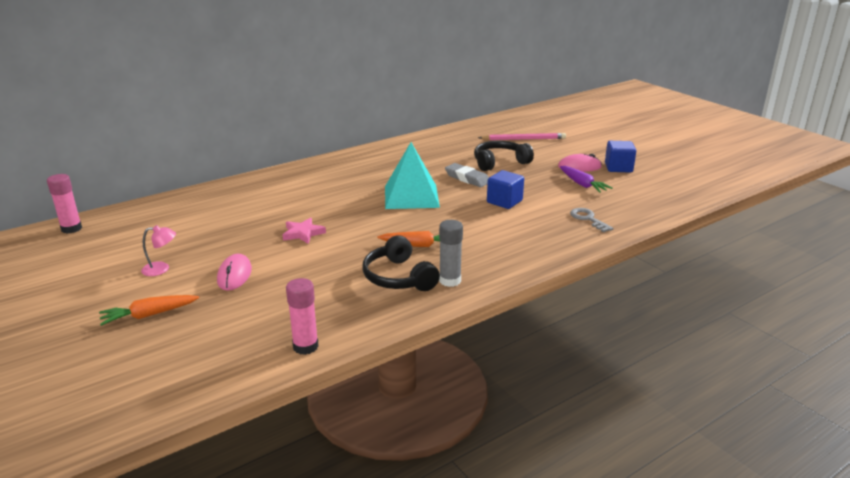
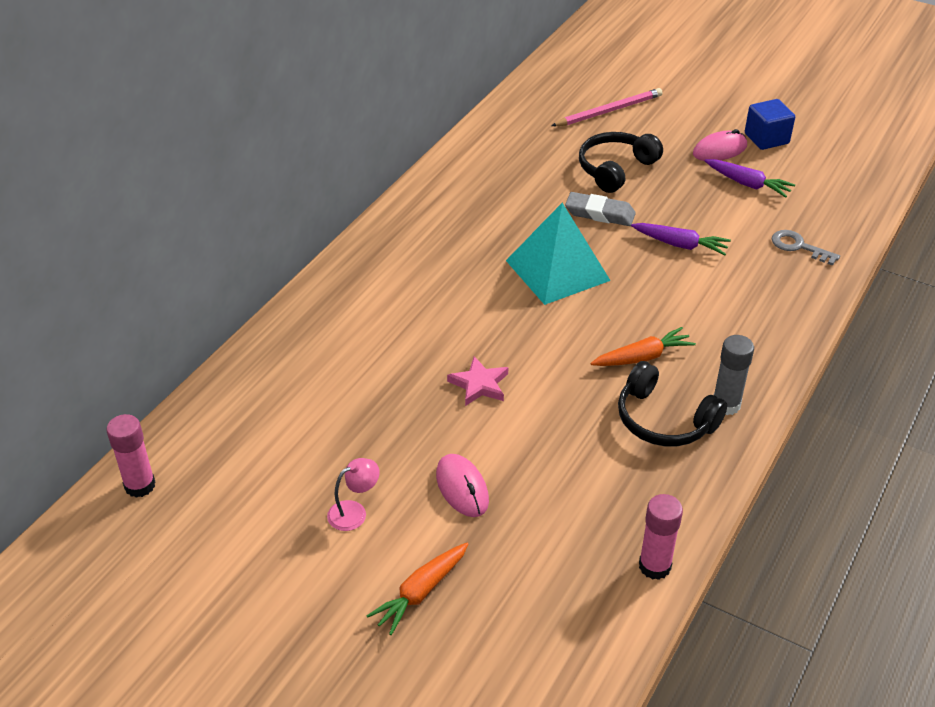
camera: 25 degrees left, 15 degrees up
(504, 201) = (680, 245): blue cube -> purple carrot

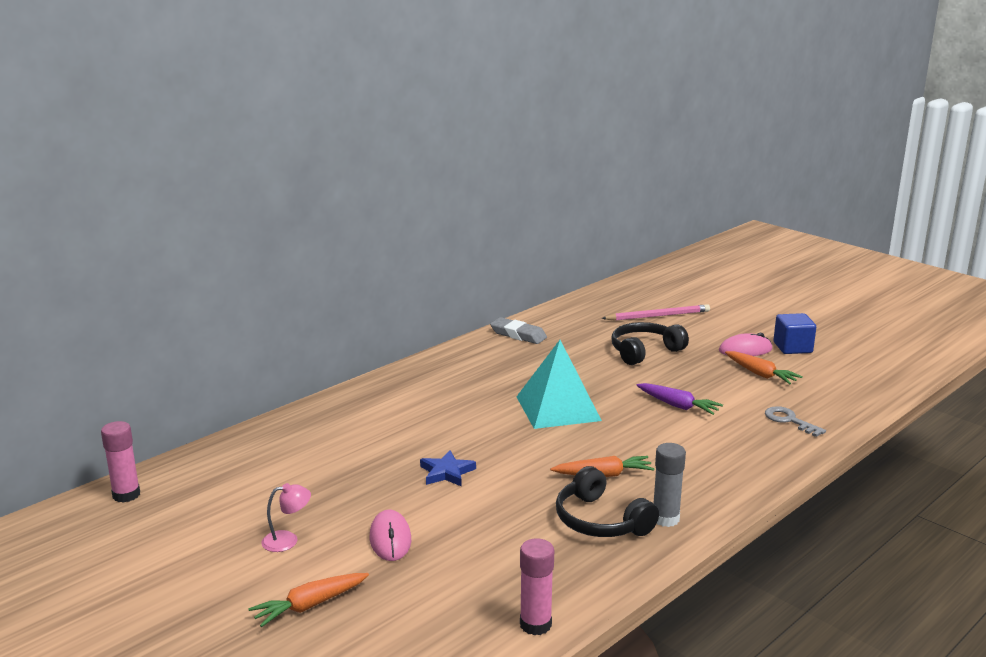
camera: 15 degrees right, 20 degrees down
(479, 384) = (446, 472): pink star -> blue star
(599, 213) = (615, 377): grey eraser -> grey eraser (518, 335)
(747, 184) = (760, 374): purple carrot -> orange carrot

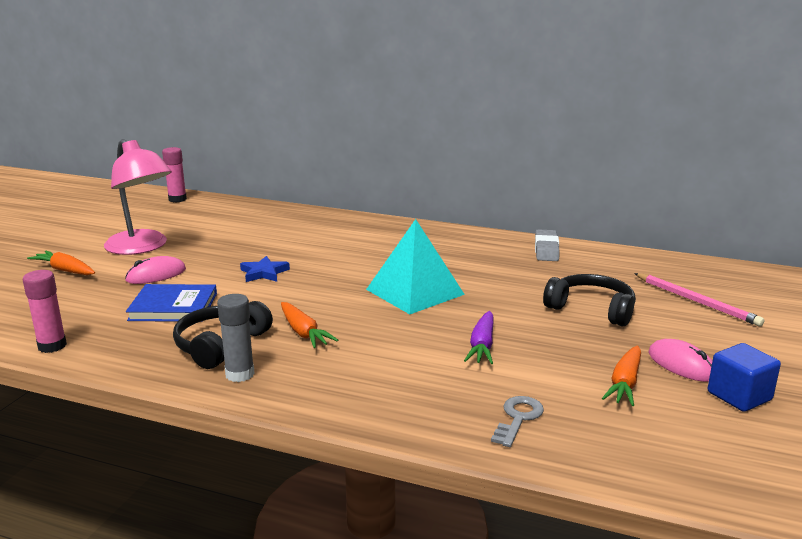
camera: 65 degrees right, 0 degrees up
(287, 540) = (142, 247): pink lamp -> pink lamp, size x2.37
(491, 537) = (173, 307): none -> blue book

